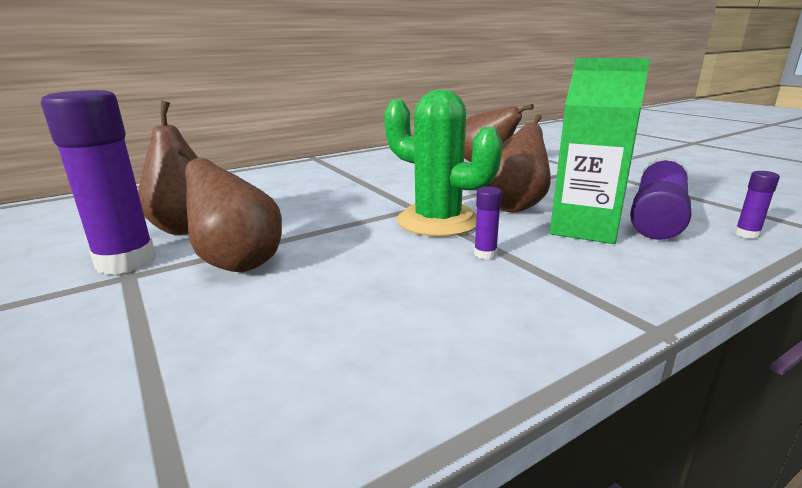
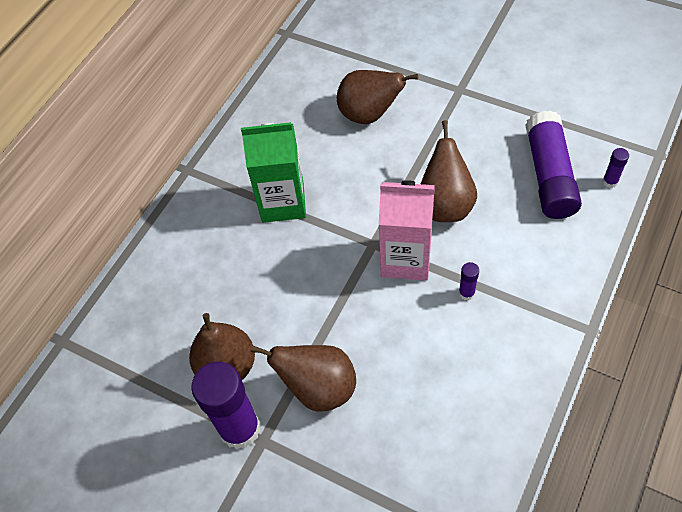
camera: 25 degrees left, 35 degrees up
(438, 221) = (406, 259): green cactus -> pink carton
(585, 228) = (510, 221): green carton -> green carton (283, 202)

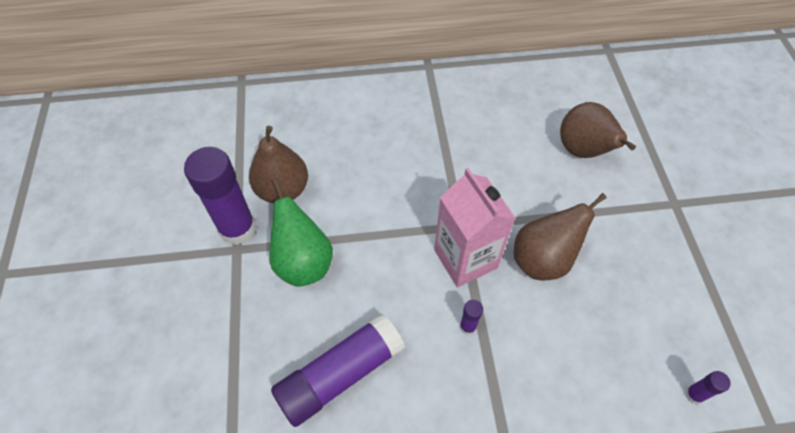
camera: 50 degrees right, 0 degrees up
(283, 202) = (449, 141): green carton -> none
(319, 388) = (303, 262): brown pear -> green pear
(549, 175) = (650, 332): purple glue stick -> purple glue stick (340, 374)

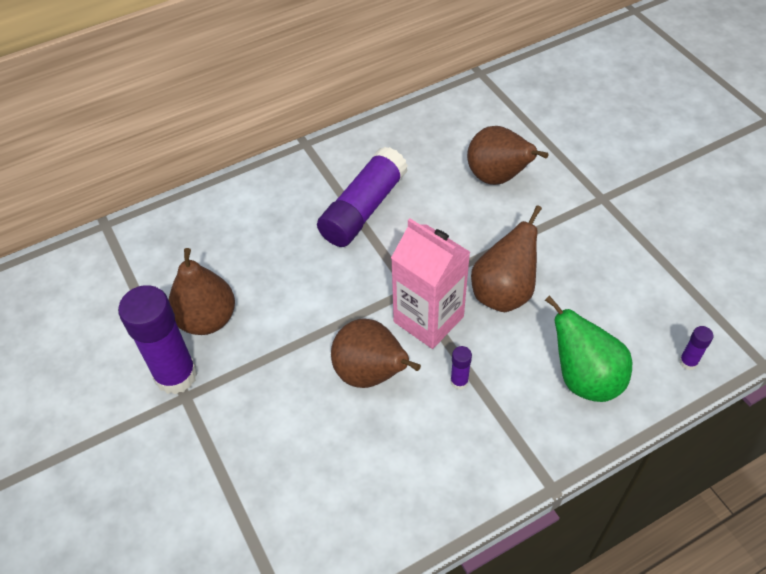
camera: 20 degrees left, 5 degrees down
(303, 262) = (264, 383): green pear -> green pear (584, 378)
(340, 374) = (354, 474): purple glue stick -> purple glue stick (363, 209)
(394, 289) = (371, 374): none -> brown pear

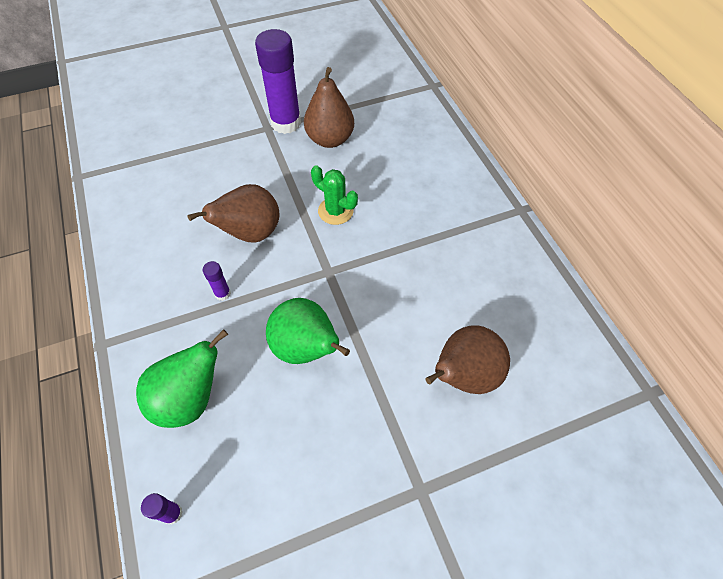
camera: 95 degrees right, 5 degrees up
(326, 295) = (335, 211): none -> green cactus
(363, 209) = (430, 247): purple glue stick -> none
(428, 319) = (292, 281): pink carton -> none
(503, 293) = (306, 348): brown pear -> green pear

